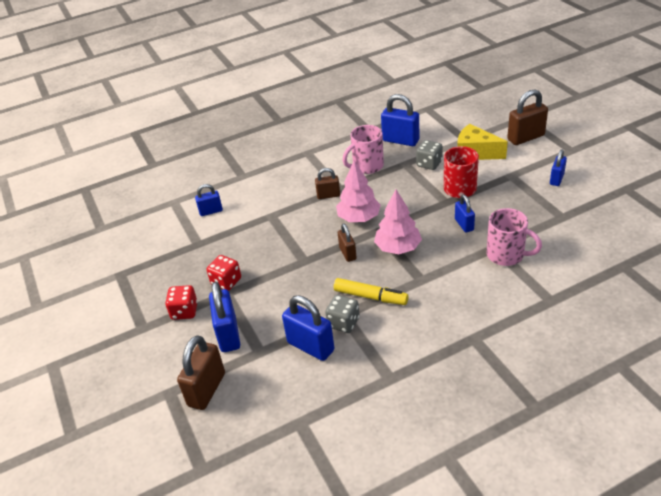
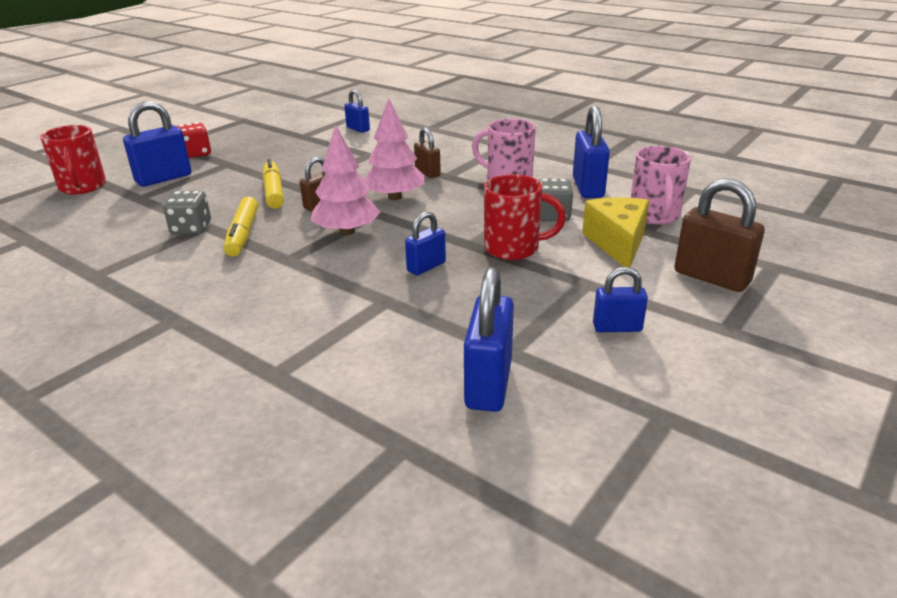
camera: 60 degrees right, 10 degrees down
(206, 389) = (83, 187): brown padlock -> red mug
(226, 282) = (246, 160): red dice -> none
(306, 273) = (274, 191): none -> yellow marker
(311, 346) = (148, 220): blue padlock -> blue padlock (488, 384)
(506, 255) = (372, 314): pink mug -> pink mug (654, 216)

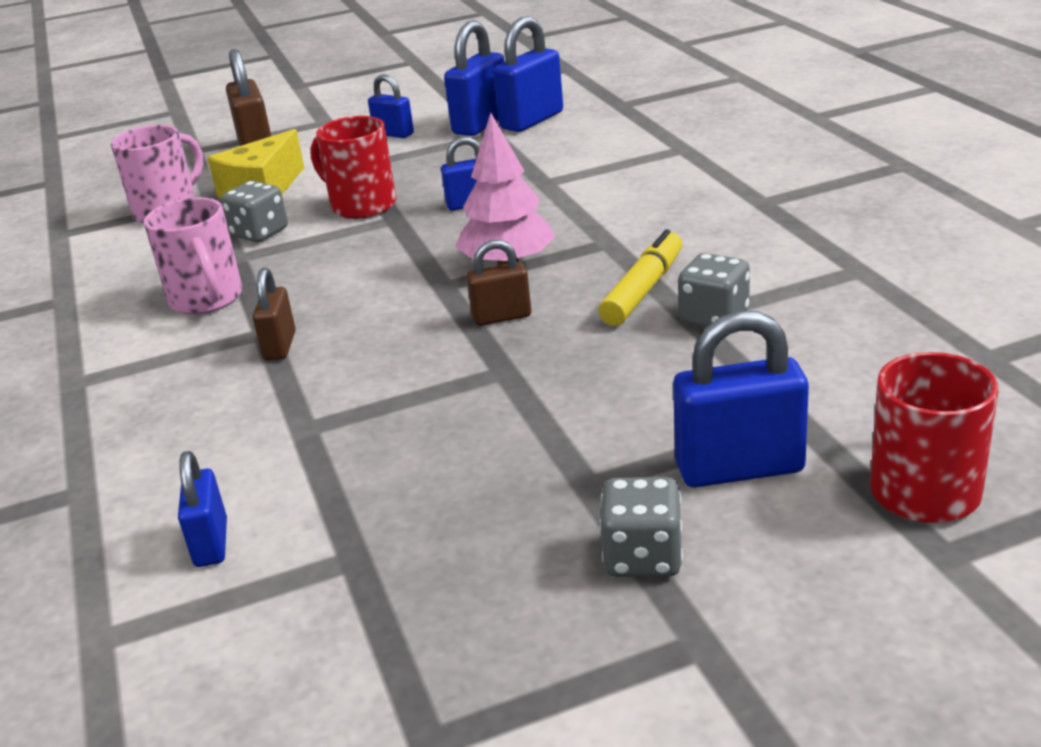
camera: 145 degrees left, 0 degrees up
(196, 154) = (643, 557): red dice -> grey dice
(274, 191) = (549, 367): yellow marker -> none
(395, 197) = (388, 306): pink tree -> none
(588, 188) = (147, 262): blue padlock -> blue padlock (481, 124)

